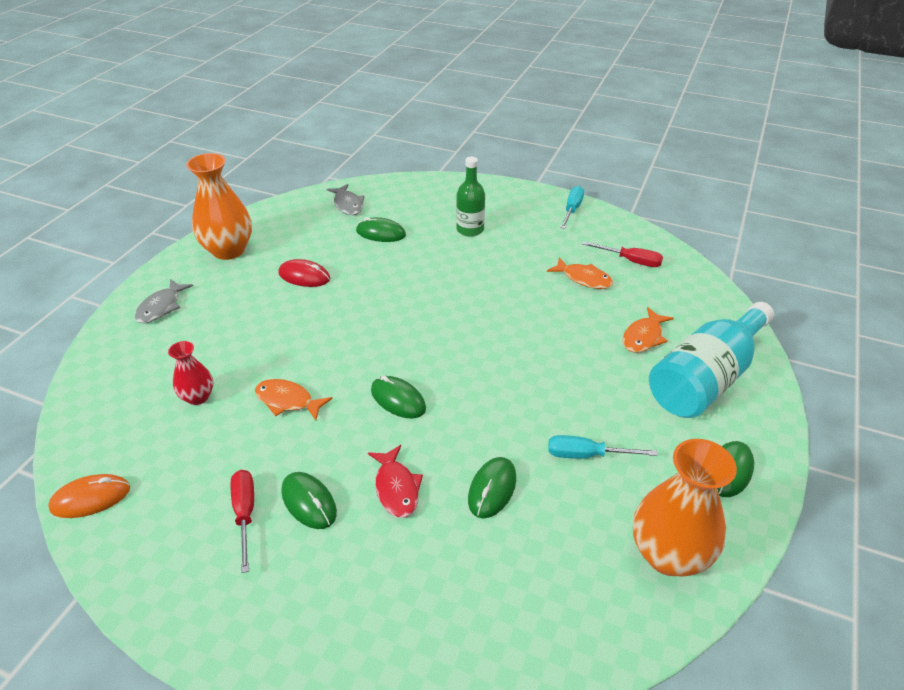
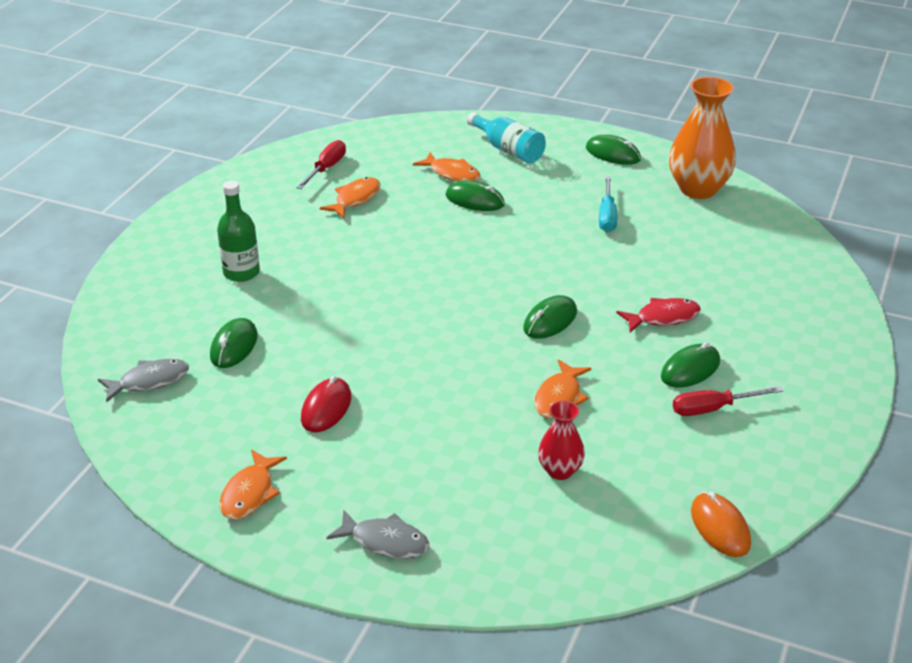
camera: 90 degrees left, 5 degrees down
(228, 250) = (250, 493): orange vase -> orange fish
(492, 489) = (653, 265): green mouse -> green mouse (474, 200)
(572, 210) = (213, 197): turquoise screwdriver -> none
(705, 378) = (508, 150): turquoise bottle -> turquoise bottle, size x0.58

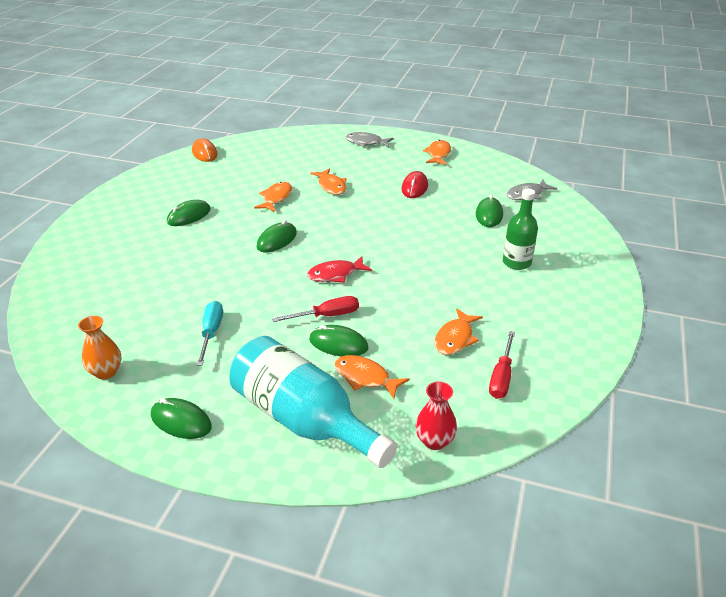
camera: 175 degrees right, 0 degrees up
(467, 419) = (331, 186): none -> orange fish
(508, 150) = (304, 419): turquoise bottle -> turquoise bottle, size x1.71
(560, 471) = (280, 168): red vase -> red vase (434, 441)
(663, 318) = (194, 246): red fish -> red fish (335, 274)
(698, 189) = (106, 372): orange vase -> orange vase, size x0.54
(713, 409) = (184, 197): red screwdriver -> red screwdriver (327, 316)

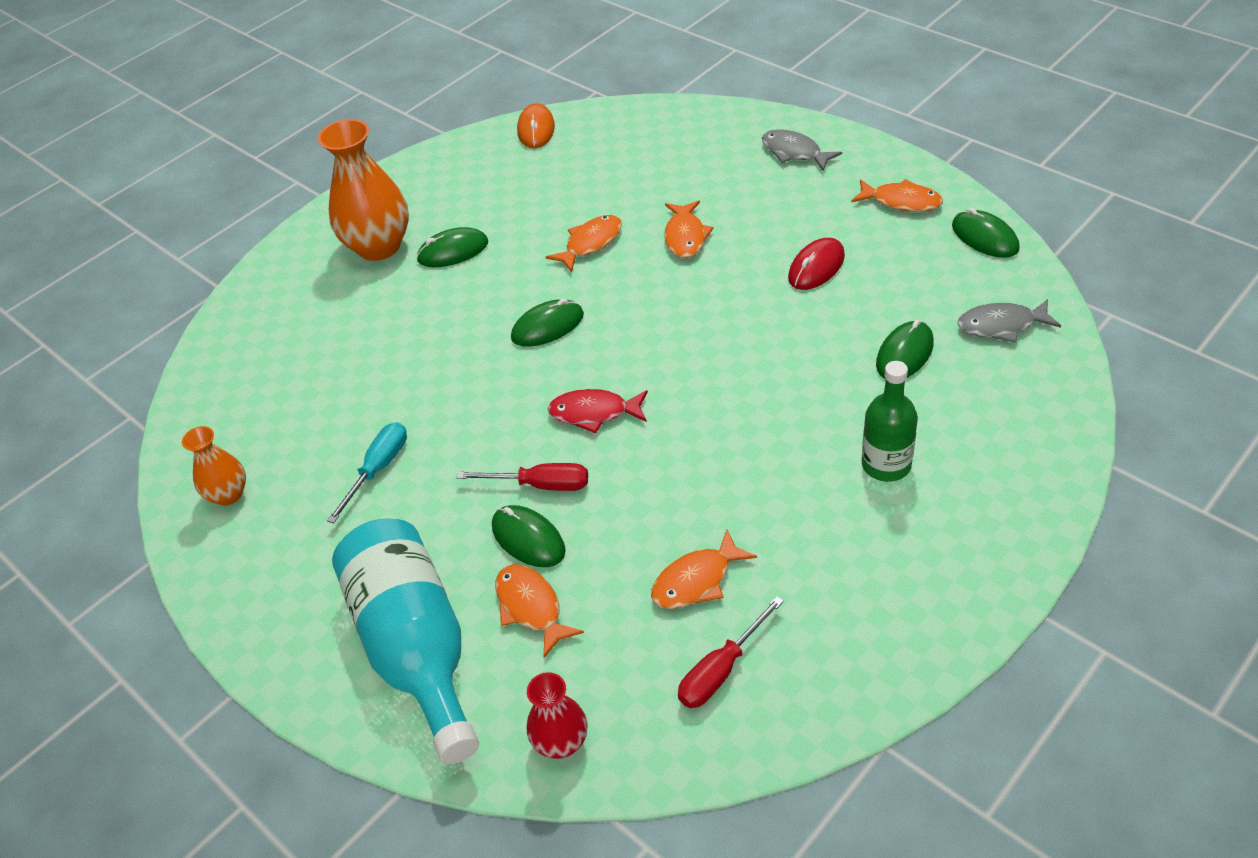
camera: 30 degrees right, 10 degrees up
(135, 222) = (379, 246): none -> orange vase
(181, 421) = (275, 598): green mouse -> green mouse (984, 237)
(438, 154) = (901, 202): orange fish -> orange fish turned 75 degrees clockwise

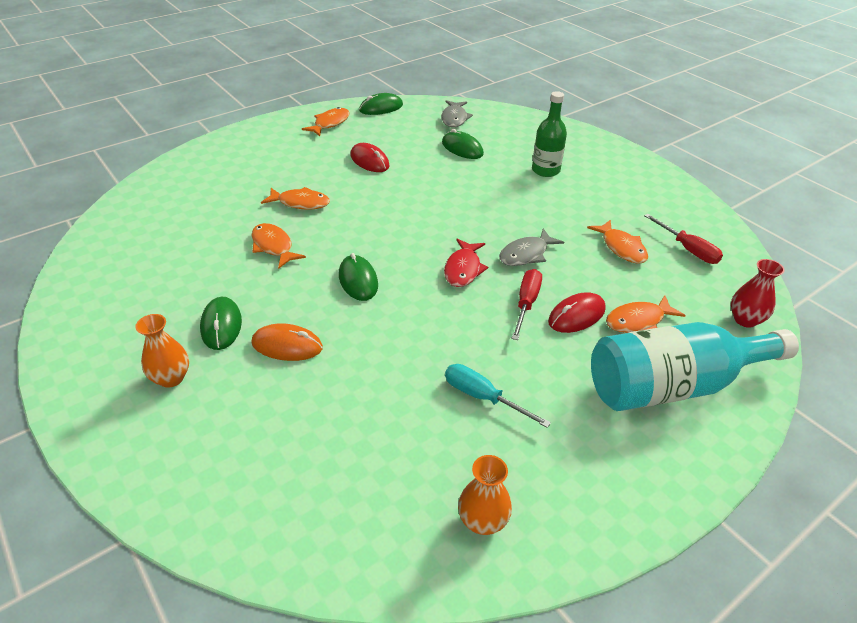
camera: 85 degrees left, 5 degrees down
(379, 246) = (171, 378): orange vase -> orange vase, size x0.54
(528, 539) = (576, 315): green mouse -> red mouse
(536, 129) = (88, 256): orange mouse -> orange mouse (287, 345)
(794, 152) = (246, 147): grey fish -> grey fish (526, 254)

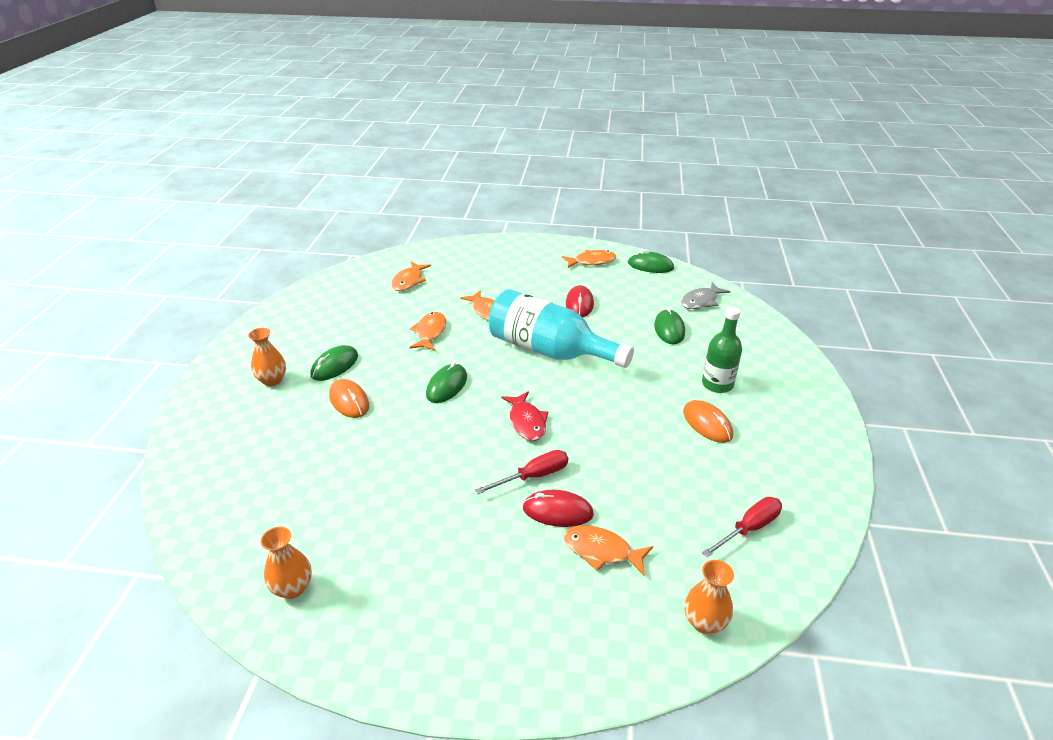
camera: 45 degrees right, 5 degrees down
(463, 269) = (527, 422): red fish -> red fish turned 75 degrees counterclockwise
(483, 397) = (406, 516): turquoise screwdriver -> none
(526, 254) = (591, 441): grey fish -> none
(576, 199) = (707, 424): none -> orange mouse
(621, 248) = (684, 486): orange fish -> orange fish (408, 281)
(673, 385) = (549, 617): turquoise bottle -> turquoise bottle (550, 350)
(688, 249) = (749, 528): red screwdriver -> red screwdriver turned 135 degrees counterclockwise
(745, 320) = (704, 622): red vase -> orange vase

